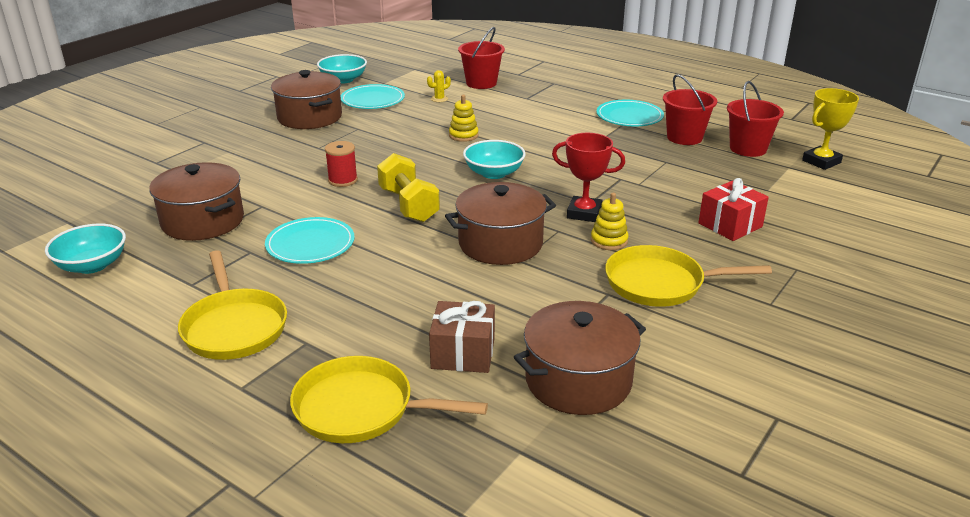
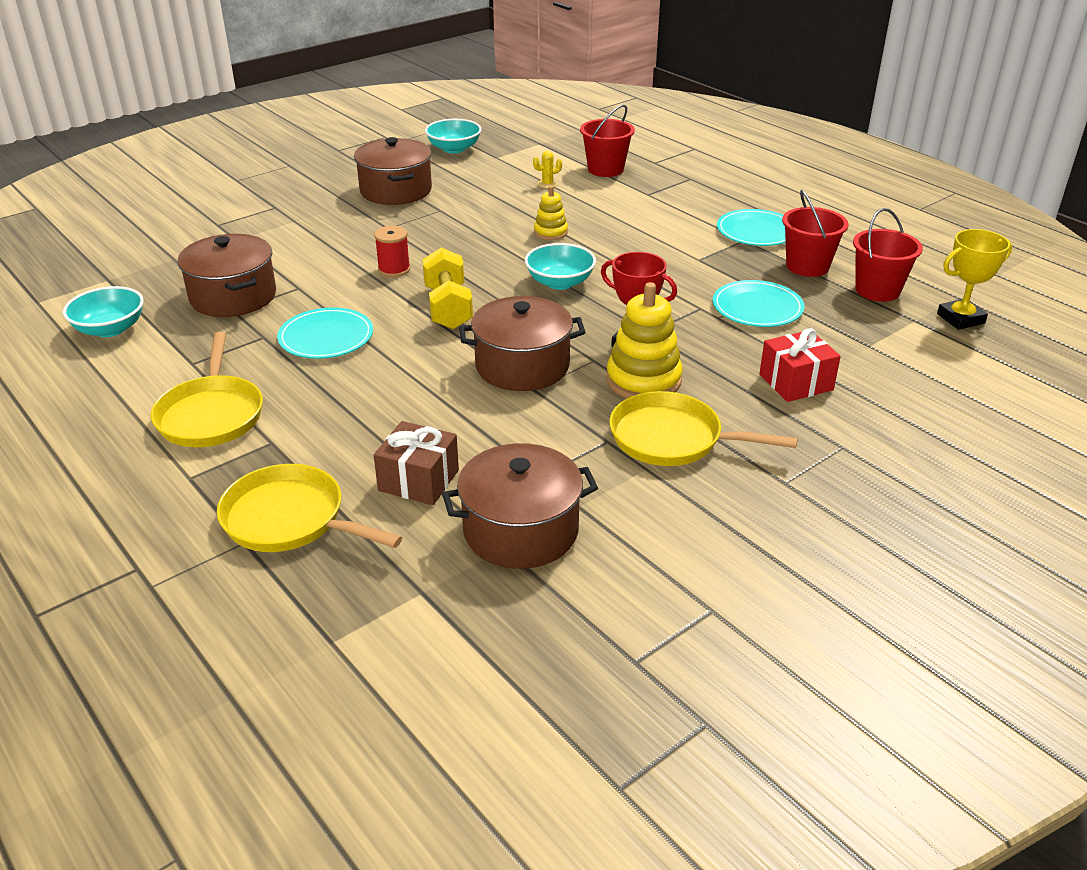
camera: 15 degrees right, 5 degrees up
(372, 100) = (473, 177): turquoise plate -> turquoise plate (757, 307)
(609, 241) = (643, 380): yellow stacking toy -> yellow stacking toy, size x1.78

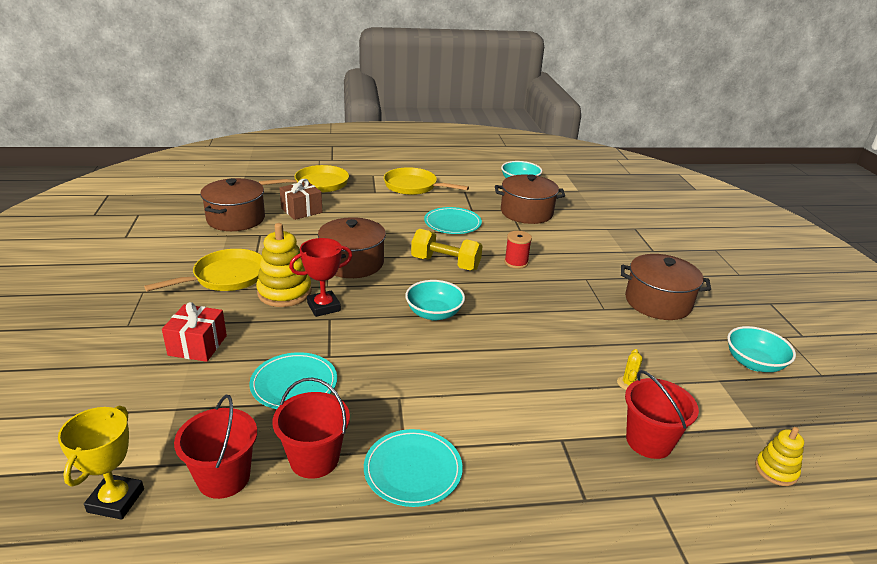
camera: 120 degrees right, 5 degrees down
(550, 232) = (520, 342): yellow stacking toy -> yellow stacking toy (776, 470)

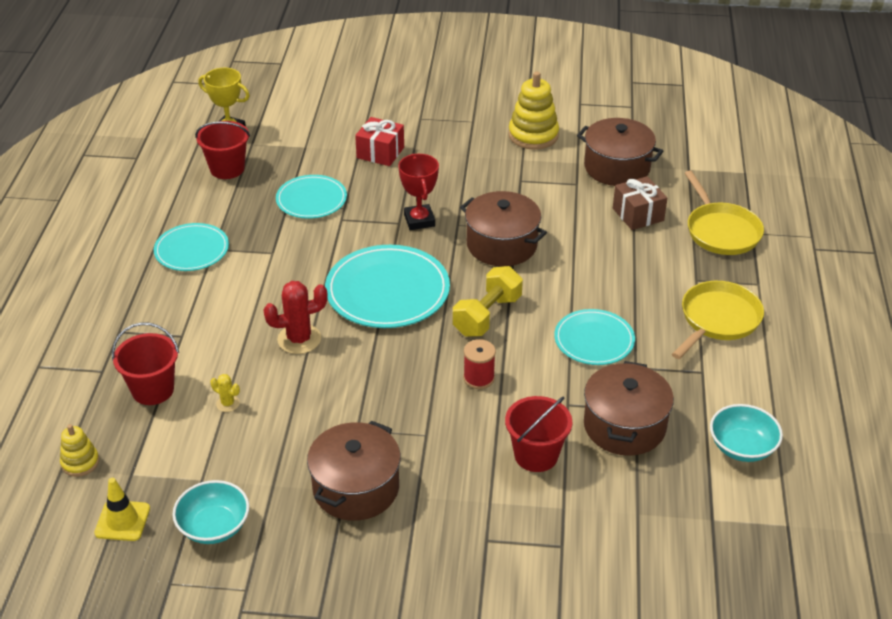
camera: 105 degrees right, 10 degrees up
(225, 277) = (488, 163): yellow pan -> none
(284, 292) = (451, 198): yellow stacking toy -> yellow stacking toy (533, 135)
(314, 459) = (225, 206): red bucket -> red bucket (536, 455)
(434, 313) = (387, 291): turquoise bowl -> turquoise plate
(522, 354) = (299, 339): none -> red cactus
(802, 418) = (122, 521): none -> yellow traffic cone

